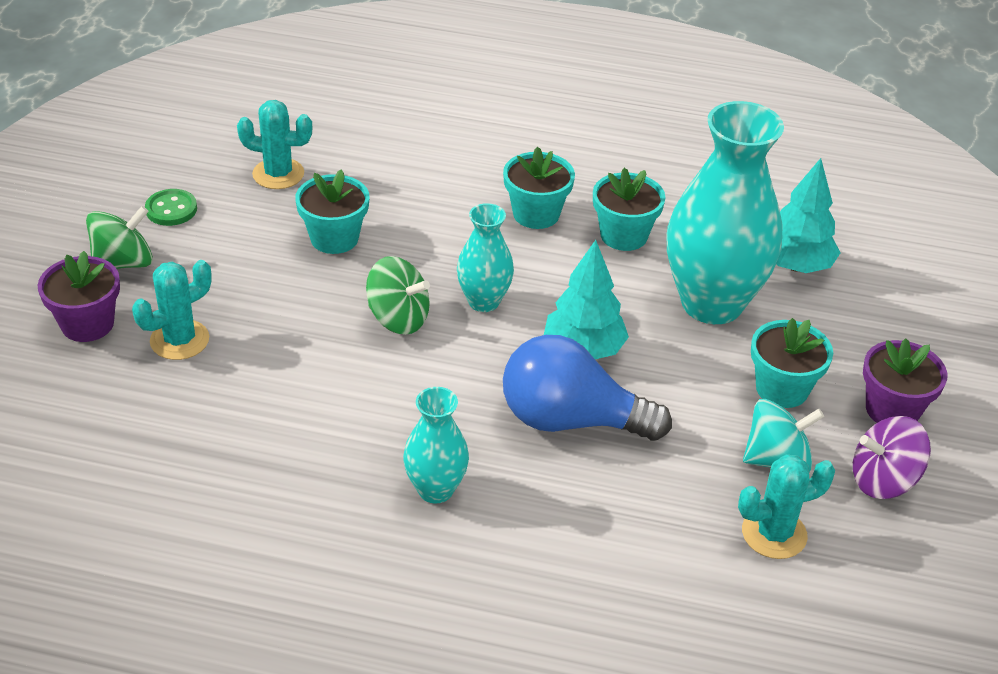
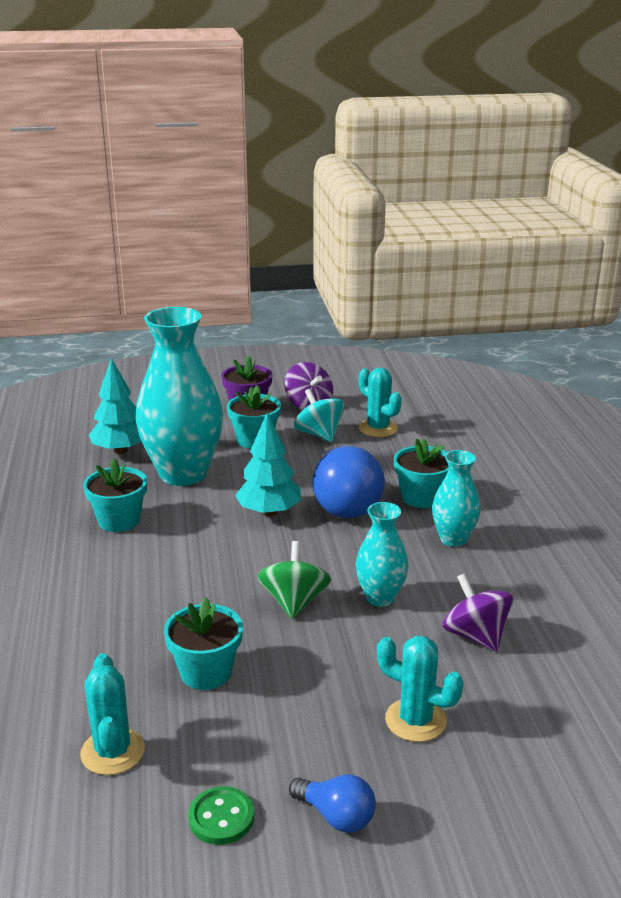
camera: 110 degrees left, 15 degrees down
(87, 324) = (445, 799): purple flower pot -> none
(123, 262) = (336, 816): green spinning top -> blue light bulb
(255, 428) = (475, 636): none -> purple spinning top
(483, 301) = (244, 566): turquoise vase -> turquoise vase (380, 597)
(536, 214) = (109, 567): turquoise flower pot -> turquoise flower pot (421, 497)

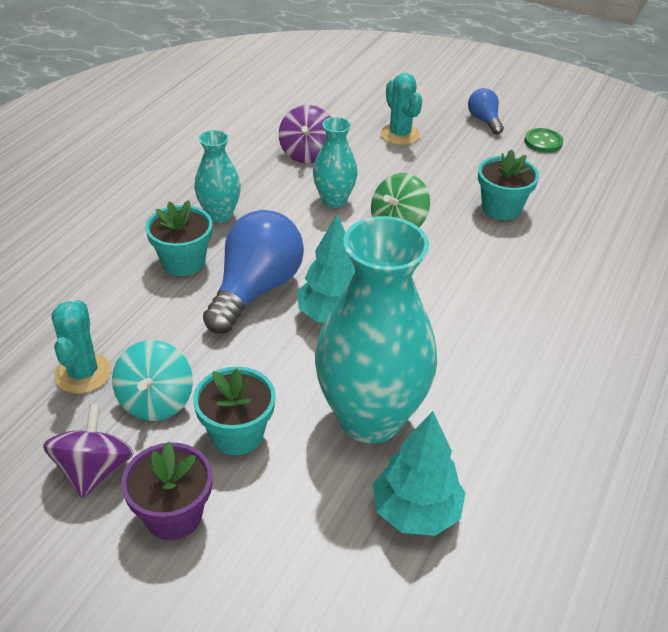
camera: 145 degrees left, 15 degrees up
(112, 752) = (588, 191): turquoise cactus -> none
(119, 521) = (486, 380): turquoise flower pot -> none

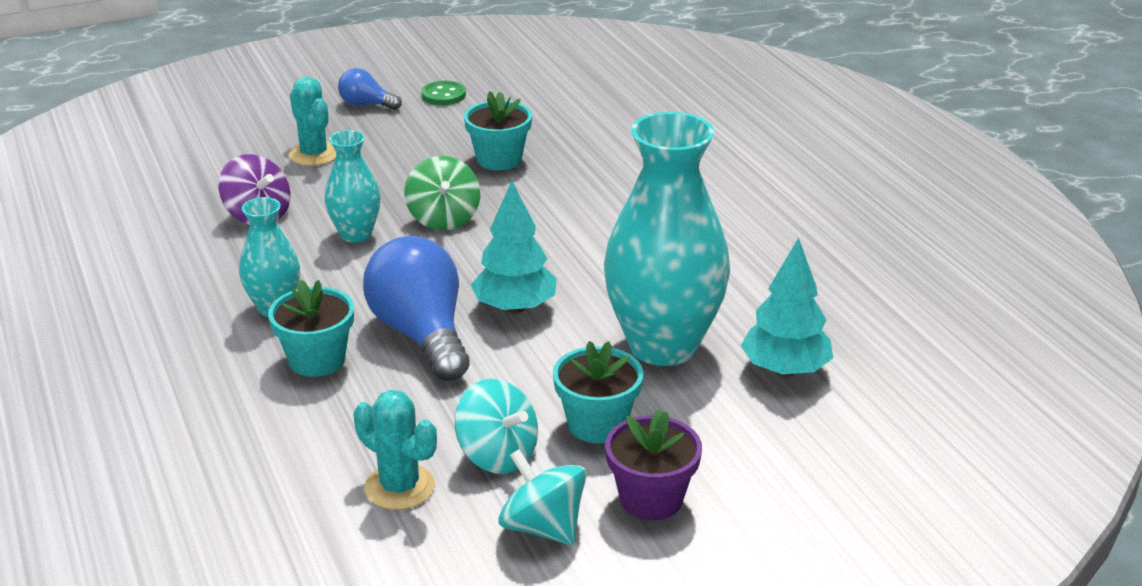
camera: 50 degrees left, 10 degrees down
(94, 470) = (543, 527): purple spinning top -> turquoise spinning top
(400, 134) = (314, 154): turquoise cactus -> turquoise cactus turned 45 degrees clockwise

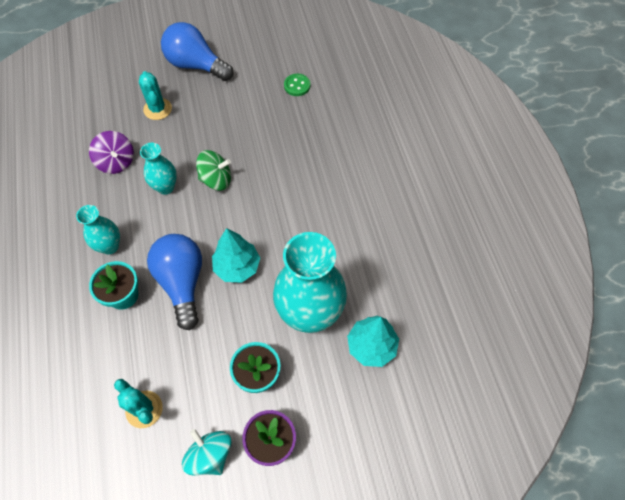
camera: 10 degrees right, 30 degrees up
(366, 105) = (196, 65): blue light bulb -> blue light bulb, size x1.98
(443, 95) = (241, 61): green button -> green button (297, 86)
(443, 218) = (216, 180): green spinning top -> green spinning top turned 90 degrees counterclockwise
(497, 455) = (200, 392): turquoise spinning top -> none
(499, 159) = (259, 128): turquoise flower pot -> none

